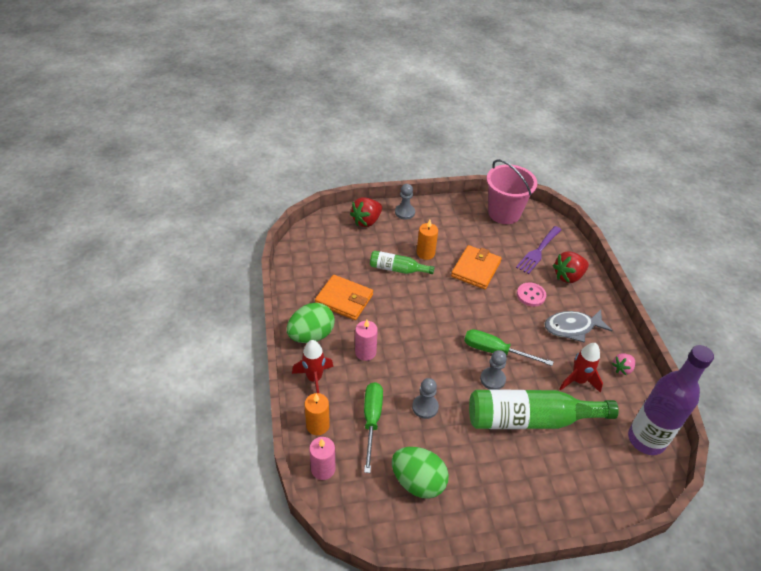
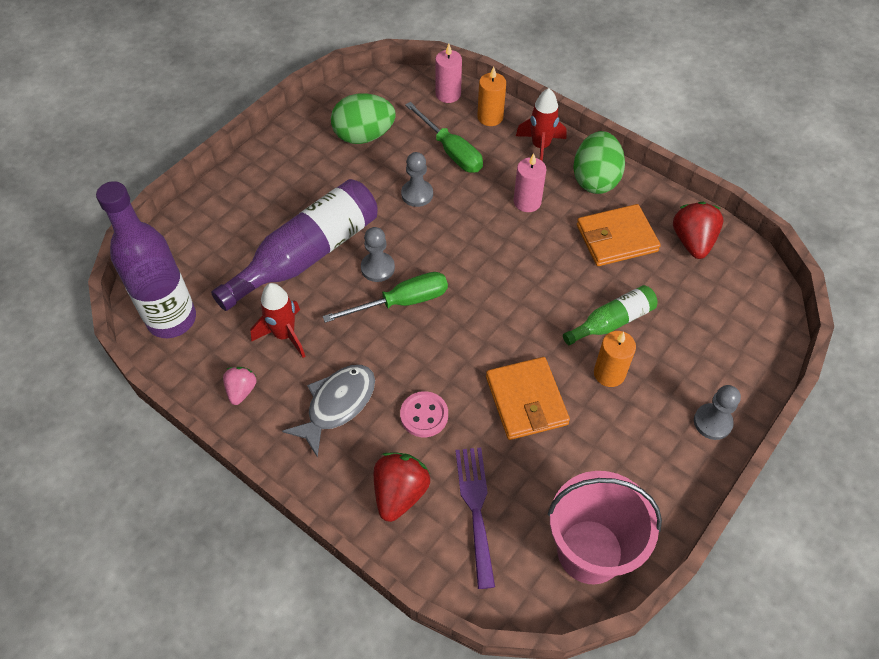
camera: 140 degrees right, 10 degrees up
(366, 221) = (734, 363): red strawberry -> red strawberry (692, 242)
(530, 419) = (307, 255): green bottle -> purple bottle

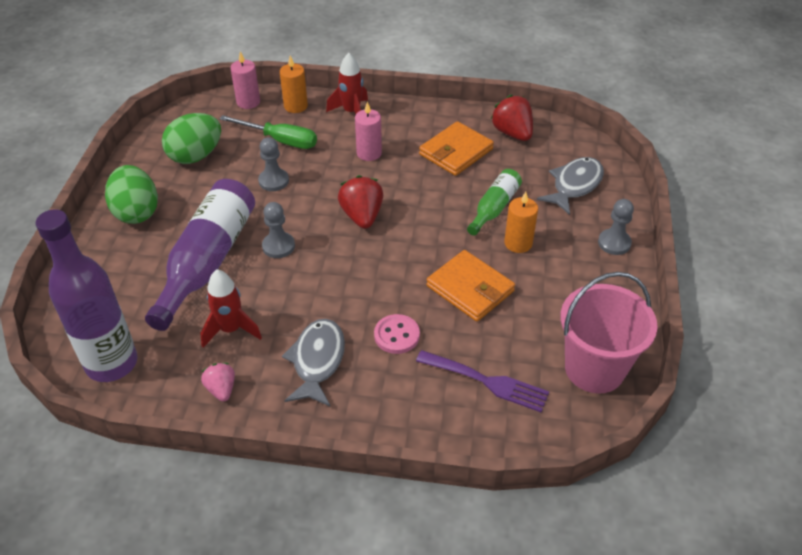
camera: 30 degrees left, 10 degrees down
(400, 493) = (419, 401): red strawberry -> red strawberry (362, 216)
(402, 302) = (317, 262): green screwdriver -> none
(475, 508) = (487, 382): purple fork -> purple fork turned 150 degrees clockwise
(595, 179) = (410, 119): green egg -> green egg (136, 212)
(717, 334) = (574, 185): none -> grey fish

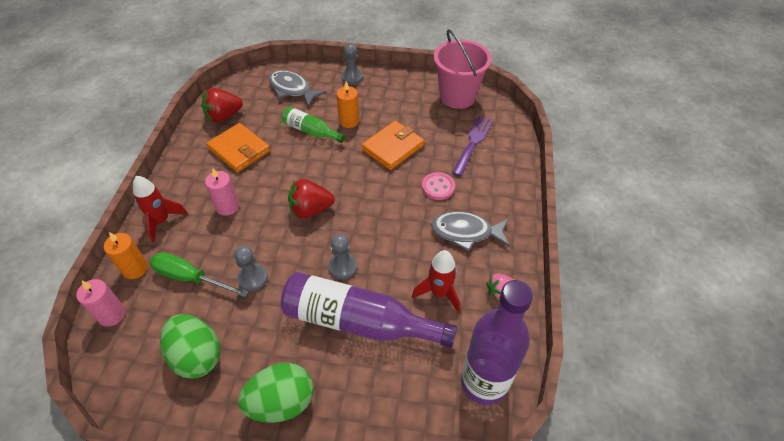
camera: 90 degrees left, 5 degrees up
(280, 140) = (190, 278): green screwdriver -> green screwdriver turned 90 degrees counterclockwise

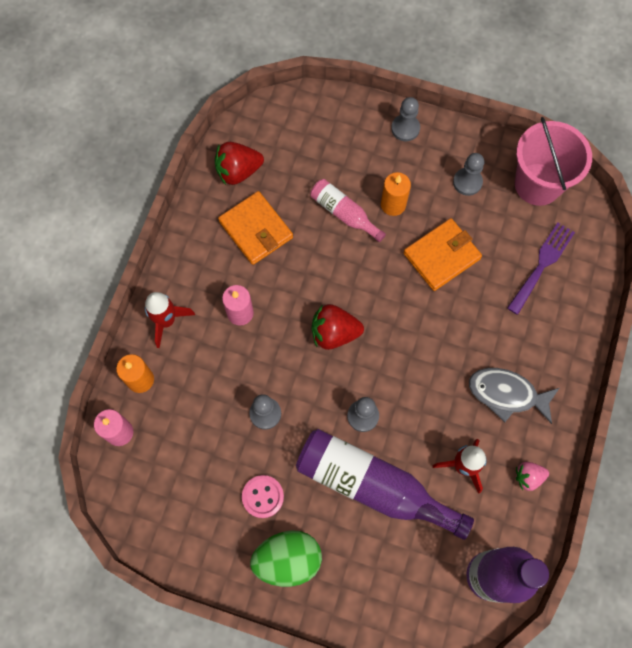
camera: 10 degrees right, 20 degrees up
(190, 278) = (199, 401): green screwdriver -> none
(197, 356) = (206, 495): green egg -> none
(292, 89) = (326, 138): grey fish -> none
(311, 131) = (344, 213): green bottle -> pink bottle
(404, 101) = (467, 182): none -> grey pawn
(438, 187) = (486, 325): pink button -> pink button (263, 496)

